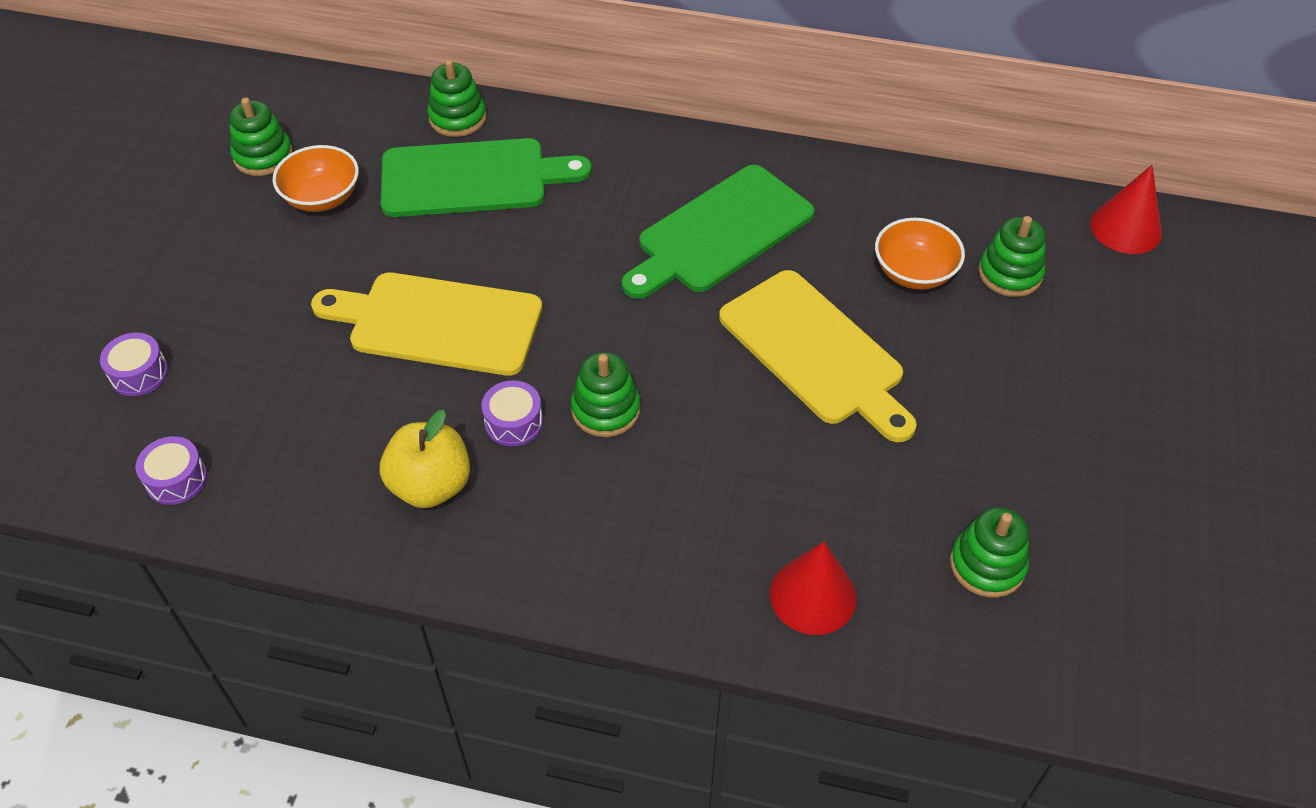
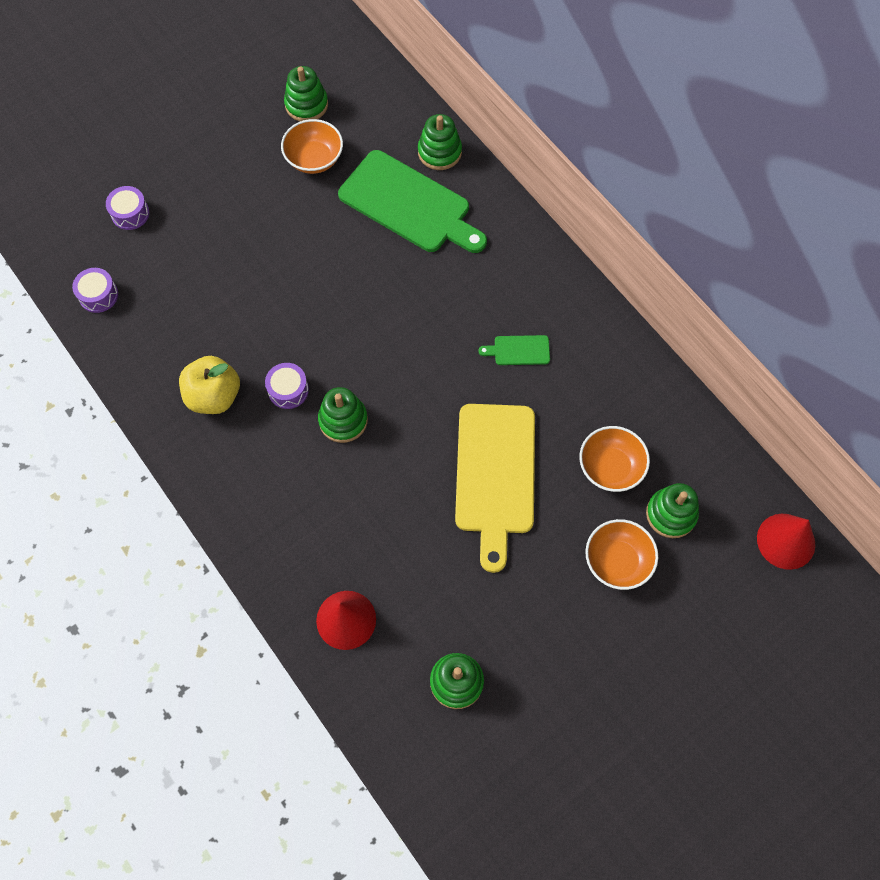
camera: 40 degrees right, 15 degrees up
(438, 323) = (304, 294): yellow cutting board -> none
(720, 233) = (518, 350): green cutting board -> green cutting board, size x0.43
(1009, 345) = (617, 561): none -> orange bowl

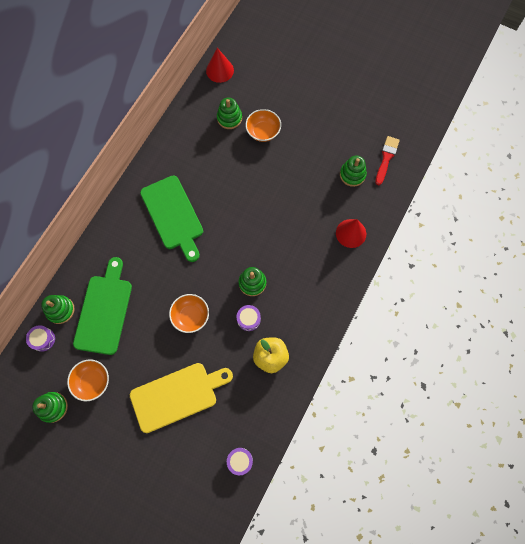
camera: 115 degrees left, 5 degrees up
(130, 213) = (176, 475): purple drum -> purple drum (43, 339)
(461, 767) = (386, 158): none -> red brush
(495, 475) = (247, 199): yellow cutting board -> yellow cutting board (177, 395)
(518, 350) = (173, 215): green cutting board -> green cutting board, size x2.35
(610, 467) = (218, 151): orange bowl -> orange bowl (191, 316)

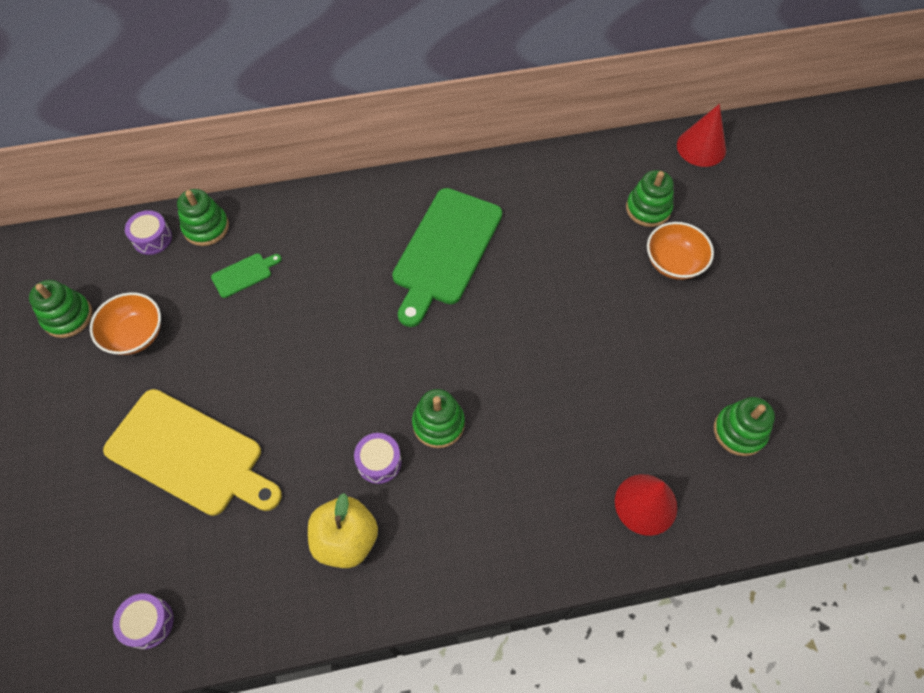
camera: 50 degrees right, 10 degrees down
(104, 310) = (244, 274): green cutting board -> green cutting board, size x0.43
(191, 316) = (320, 382): orange bowl -> none
(386, 158) = (819, 460): red brush -> none

